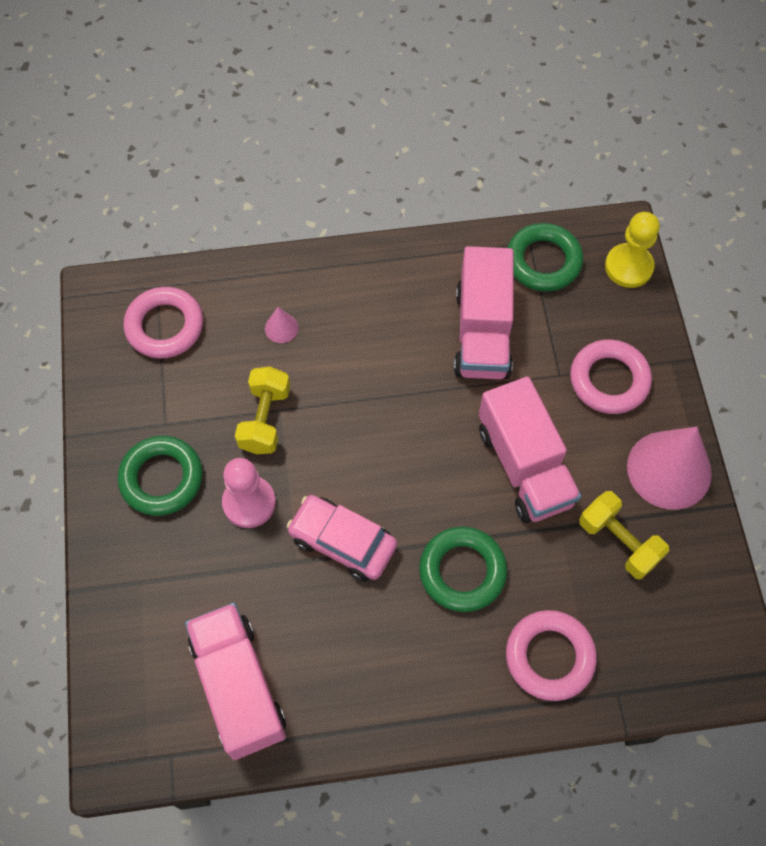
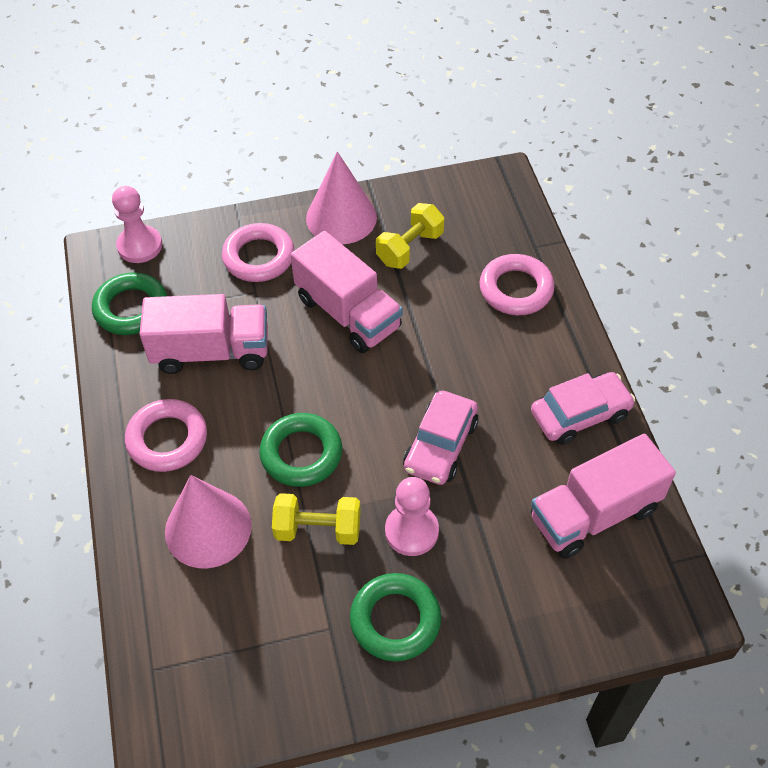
camera: 95 degrees left, 10 degrees down
(165, 326) = (207, 651): pink ring -> pink ring (167, 439)
(281, 328) = (208, 528): pink cone -> pink cone, size x2.36
(363, 698) = (580, 414): none -> pink car
(462, 571) = (453, 352): green ring -> green ring (301, 454)
(524, 466) = (348, 313): pink truck -> pink truck turned 75 degrees clockwise
(628, 267) = (140, 246): yellow pawn -> pink pawn

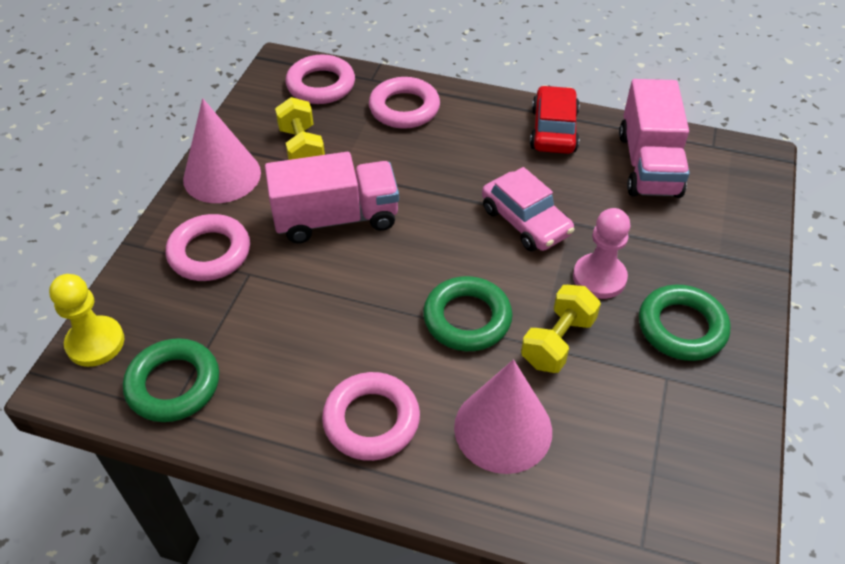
camera: 60 degrees left, 5 degrees down
(140, 246) = (95, 343): pink pawn -> yellow pawn
(211, 351) = (292, 338): pink truck -> none
(497, 217) = (321, 85): none -> pink ring
(580, 414) = (553, 130): pink car -> red car

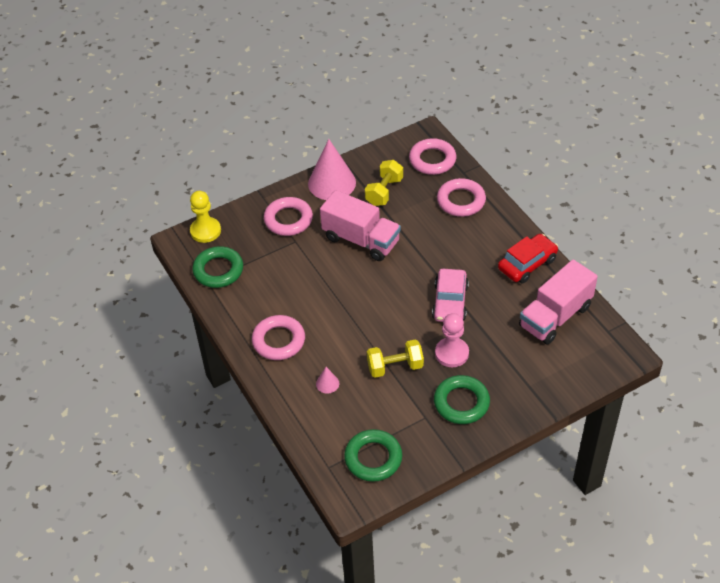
camera: 45 degrees right, 0 degrees up
(467, 318) = (367, 328): green ring -> green ring (373, 458)
(503, 428) = (327, 383): pink cone -> pink cone, size x0.42

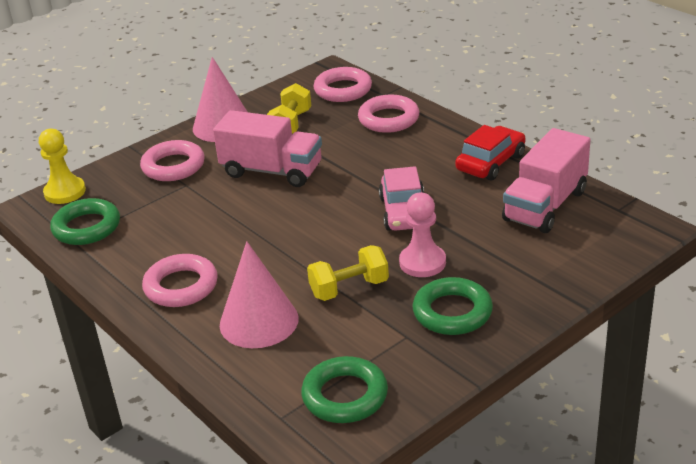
camera: 10 degrees left, 15 degrees down
(327, 383) = (259, 321): pink cone -> pink cone, size x2.36

